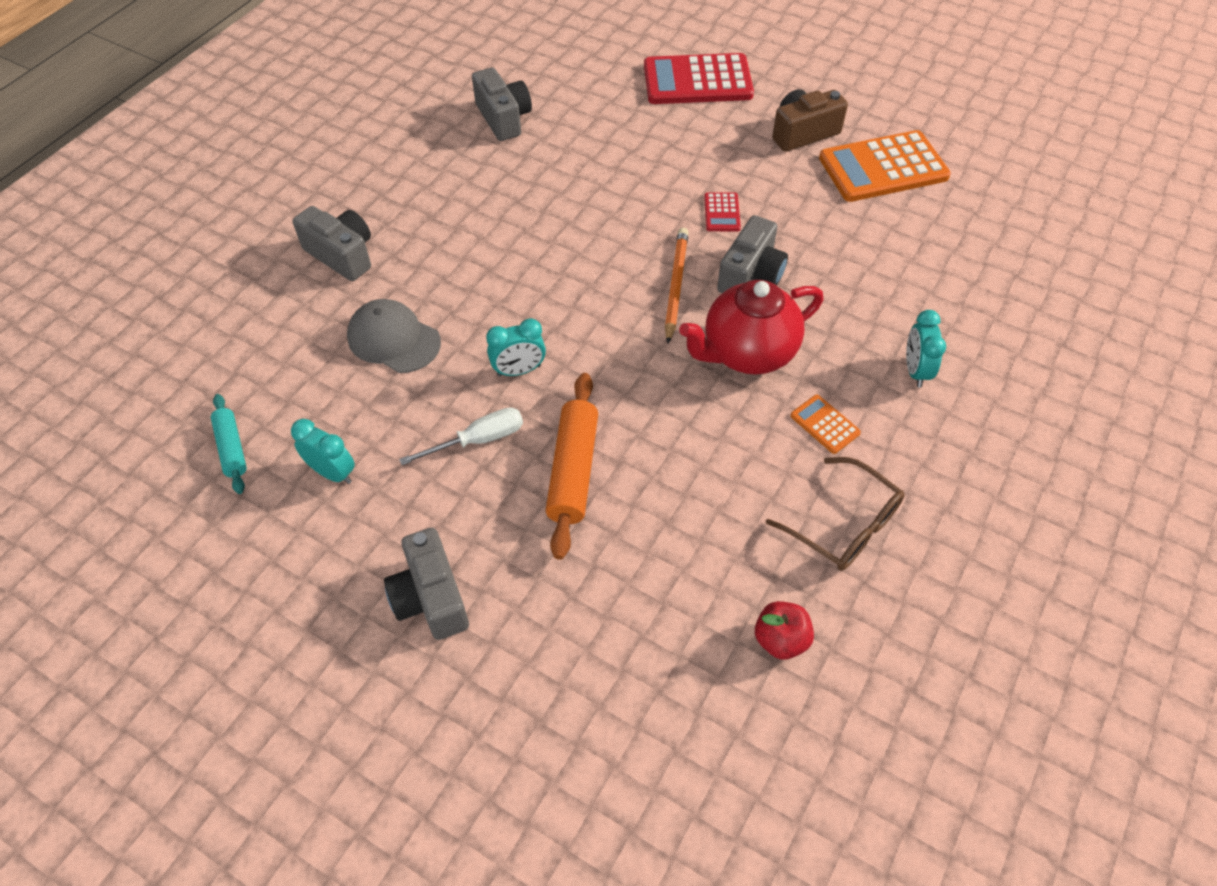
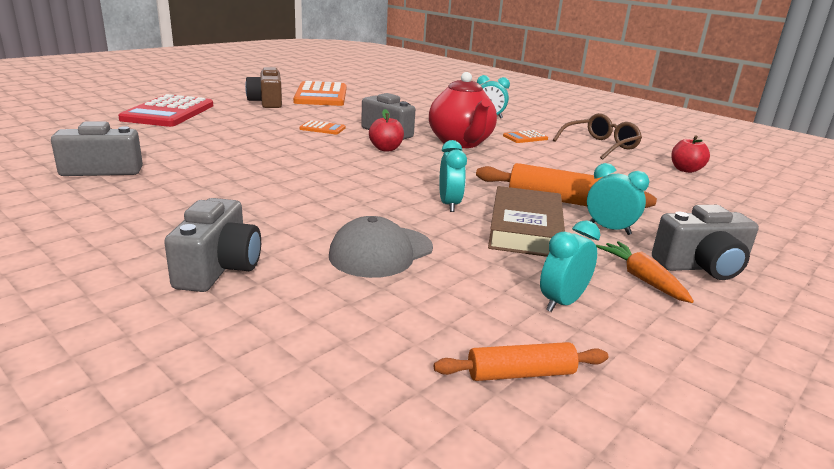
camera: 80 degrees left, 30 degrees down
(231, 448) = (520, 374): turquoise rolling pin -> orange rolling pin
(342, 255) = (218, 268): grey camera -> grey camera turned 135 degrees clockwise
(390, 538) = (641, 279): none -> orange carrot
(478, 440) = (525, 229): white screwdriver -> brown book
(504, 518) = (609, 229): none -> turquoise clock
(675, 286) = (386, 149): orange pencil -> red apple
(722, 212) = (322, 128): red calculator -> orange calculator

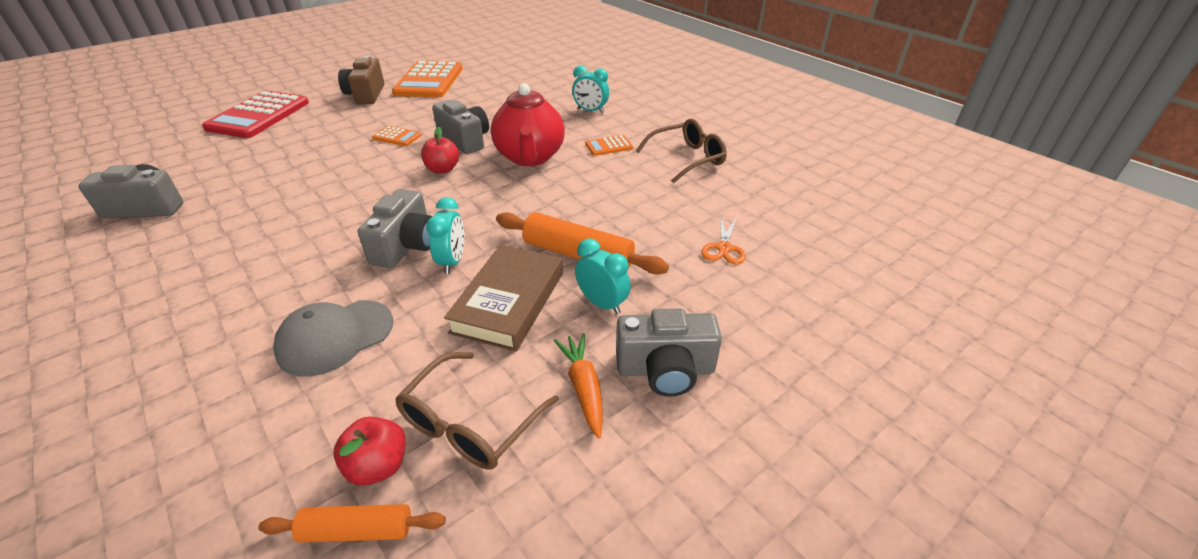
camera: 10 degrees right, 15 degrees up
(218, 268) = (166, 358): grey camera -> grey camera (406, 246)
(562, 302) = (471, 423): turquoise clock -> brown glasses
(681, 197) = (724, 248): none -> orange scissors
(685, 170) = (762, 200): red apple -> red apple (378, 466)

